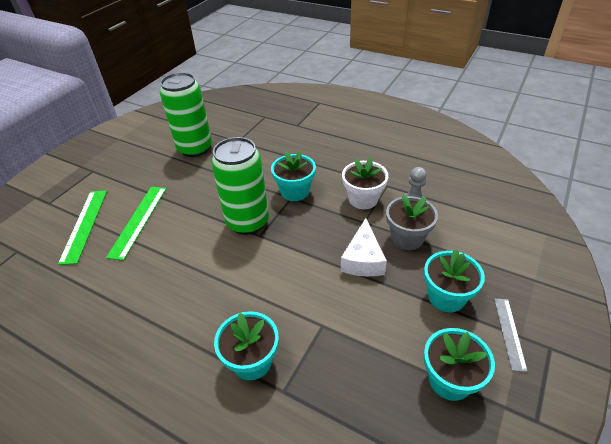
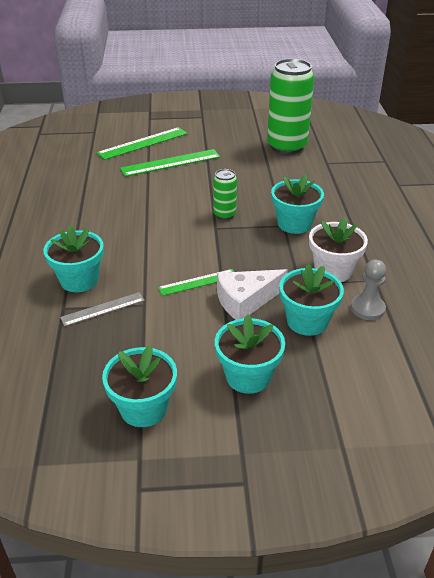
camera: 55 degrees right, 5 degrees down
(247, 222) = (224, 214): green can -> green can, size x0.48
(320, 277) = (198, 282): none -> green ruler
(407, 238) = (307, 321): grey flower pot -> turquoise flower pot
(509, 333) = (239, 441): grey ruler -> grey ruler (103, 309)

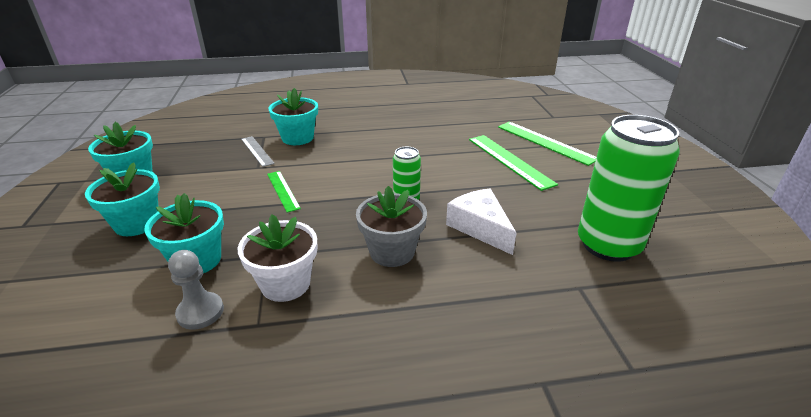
camera: 85 degrees right, 5 degrees down
(246, 301) = (245, 219): white cheese -> white cheese (480, 227)
(294, 224) = (392, 252): turquoise flower pot -> grey flower pot

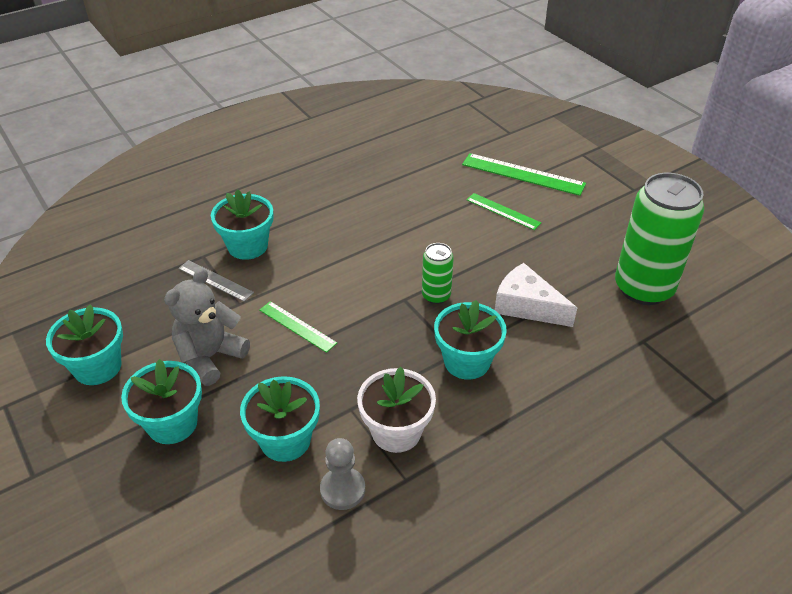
camera: 25 degrees left, 10 degrees up
(205, 192) = (210, 357): none -> grey teddy bear
(392, 252) = (467, 361): grey flower pot -> turquoise flower pot
(509, 161) = (503, 211): green ruler -> green ruler, size x0.61

